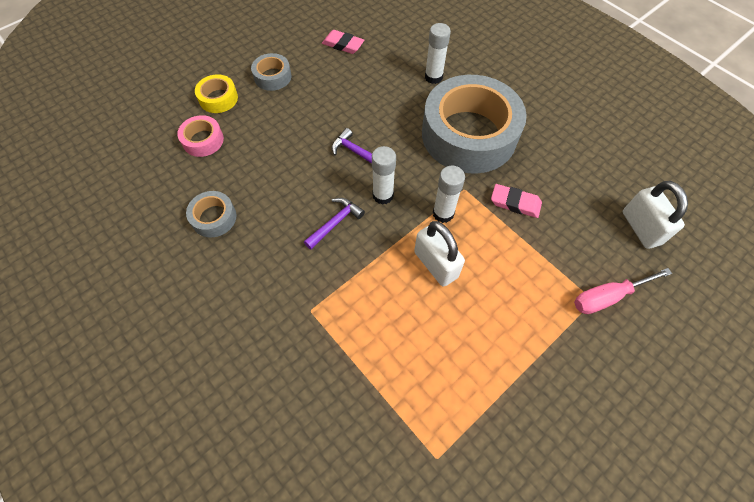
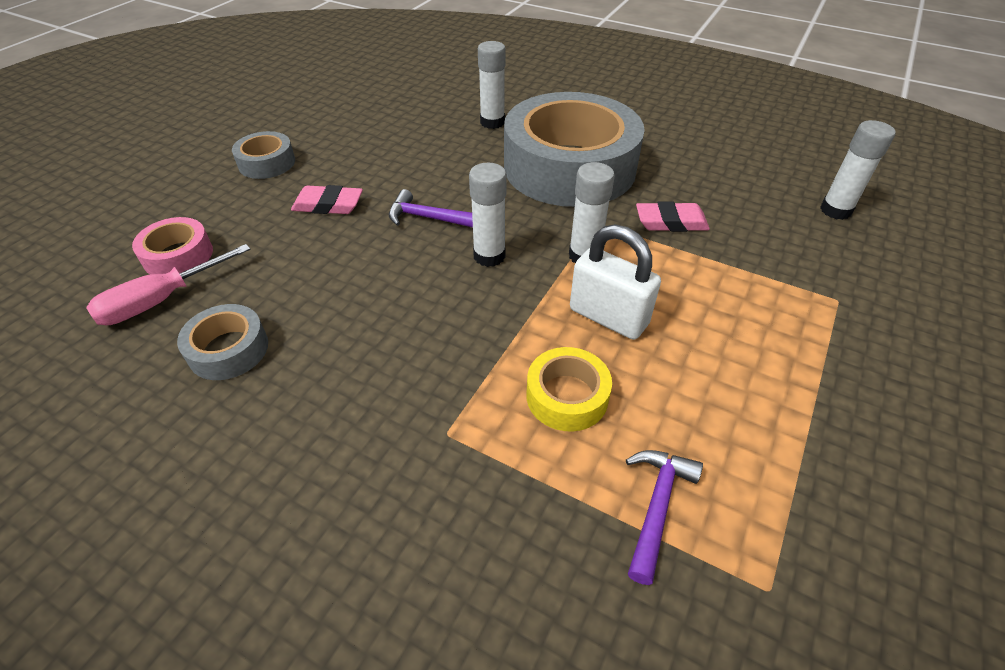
camera: 20 degrees left, 15 degrees down
(218, 98) = (189, 202): yellow tape -> yellow tape (567, 396)
(335, 223) = (434, 305): purple hammer -> purple hammer (657, 507)
(343, 45) = (356, 114): pink eraser -> pink eraser (328, 205)
(608, 297) = (852, 291): pink screwdriver -> pink screwdriver (161, 300)
(641, 228) = (835, 210): white padlock -> white glue stick

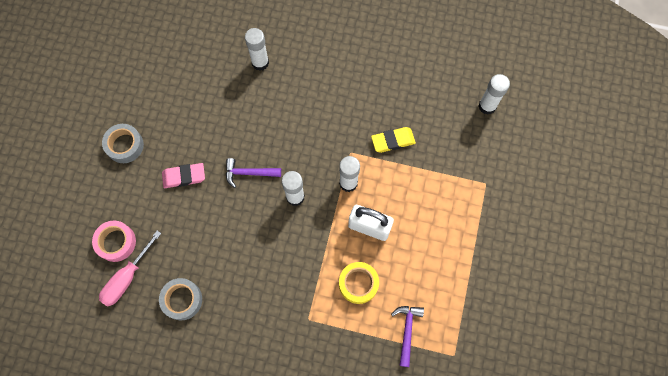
camera: 15 degrees left, 25 degrees up
(569, 167) = (323, 101): grey tape -> none
(671, 222) = (393, 141): pink eraser -> yellow eraser

